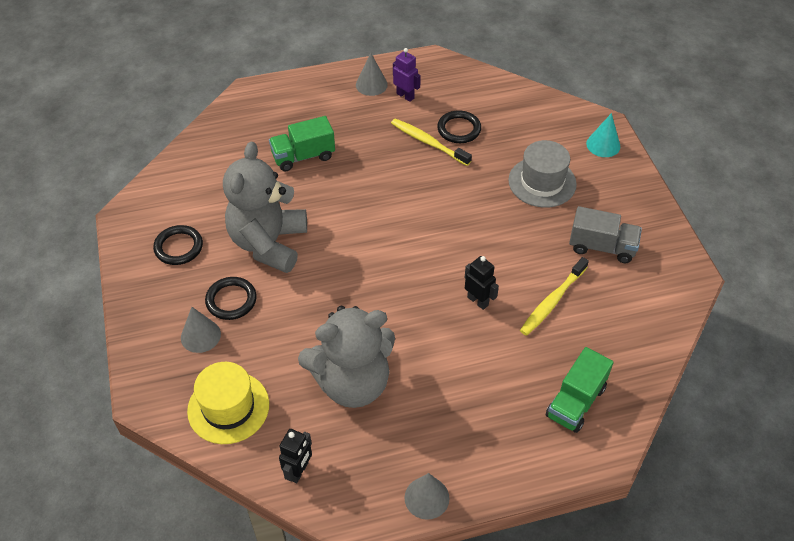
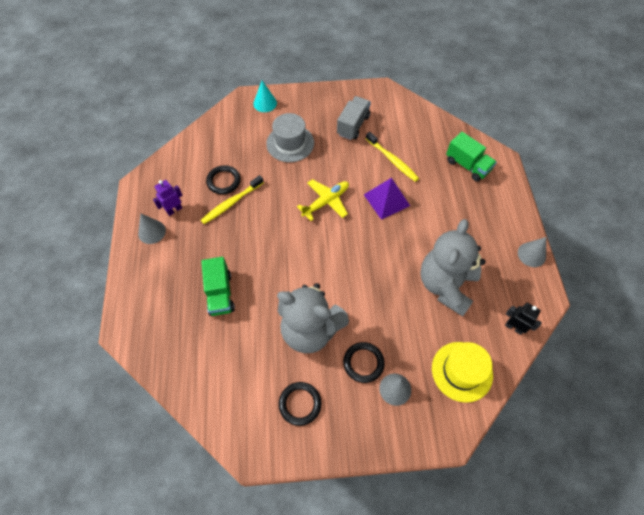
camera: 80 degrees left, 10 degrees up
(352, 382) = (446, 285): grey teddy bear -> grey teddy bear turned 150 degrees counterclockwise
(455, 233) = (326, 202): none -> yellow plane
(478, 301) = (386, 200): black robot -> purple pyramid

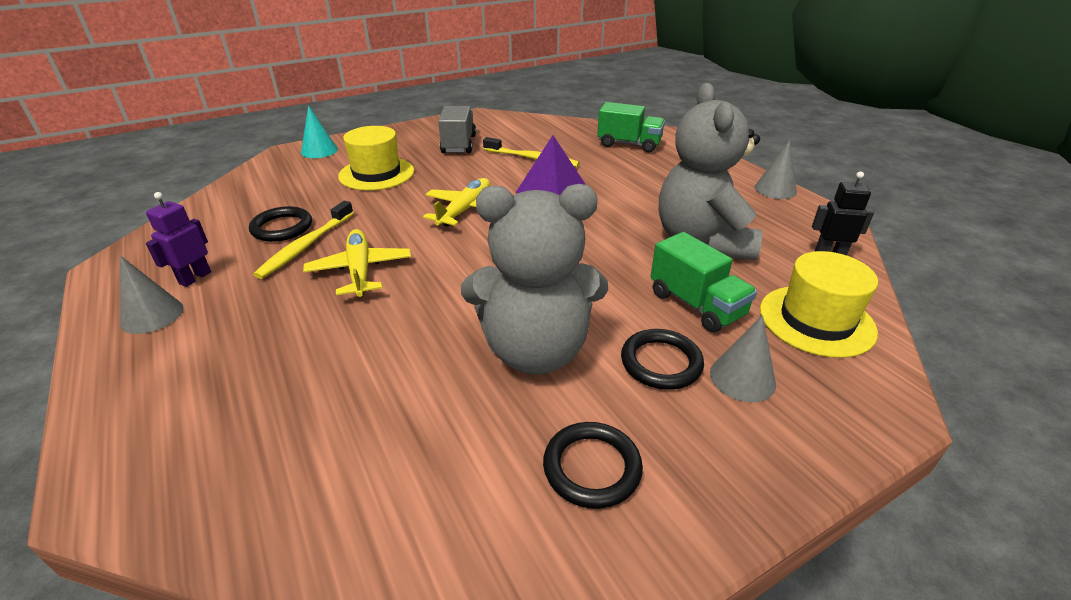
camera: 25 degrees left, 25 degrees down
(220, 293) = (331, 356): green truck -> green truck (696, 305)
(251, 235) = (360, 270): none -> yellow plane
(290, 143) = (376, 174): grey hat -> yellow hat

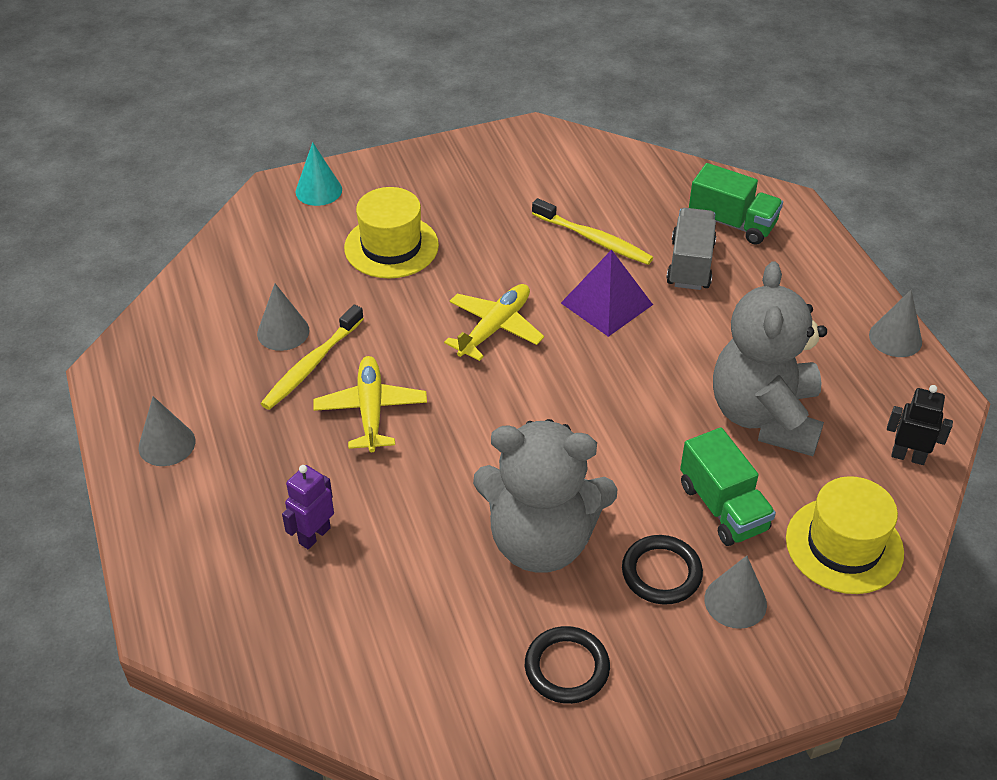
camera: 10 degrees right, 10 degrees up
(195, 278) = (200, 398): purple robot -> purple robot (314, 535)
(282, 228) = (283, 332): black ring -> grey cone
(458, 144) = (500, 197): grey truck -> grey truck (690, 264)

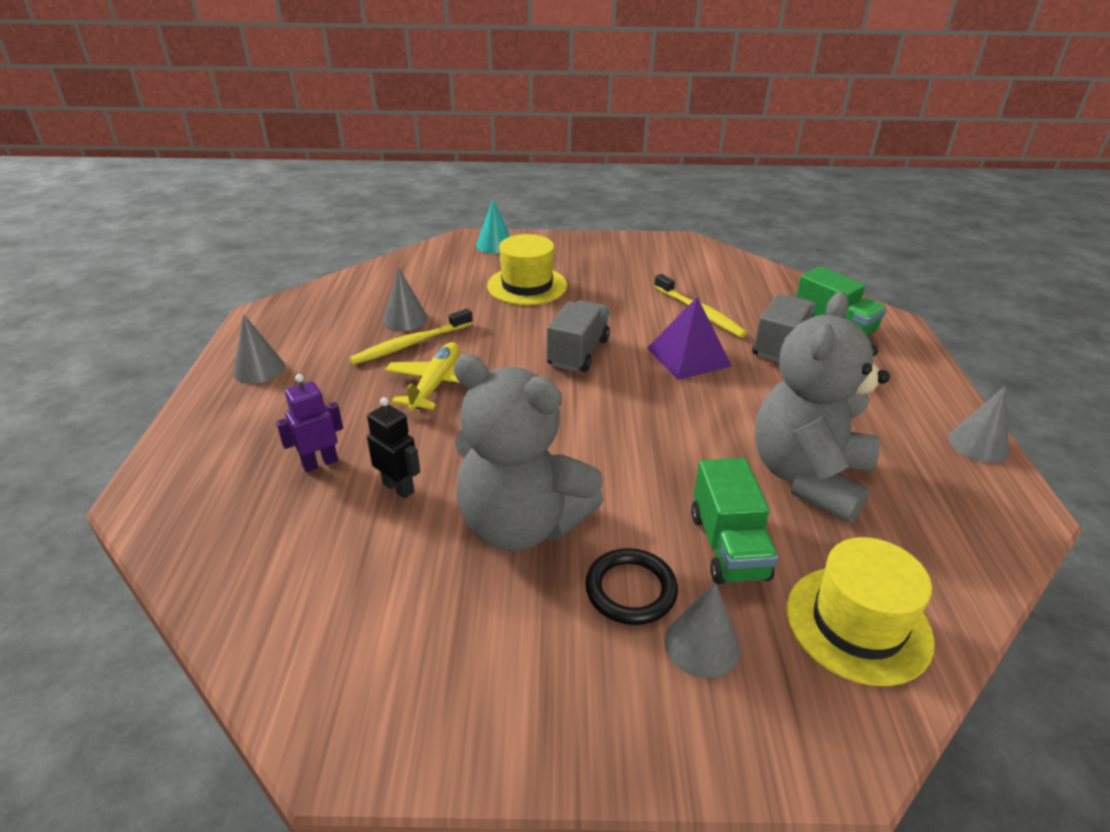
camera: 20 degrees right, 10 degrees down
(494, 328) = (578, 352): yellow plane -> grey truck
(567, 668) = (476, 655): black ring -> none
(908, 456) = (965, 554): black robot -> black robot (398, 487)

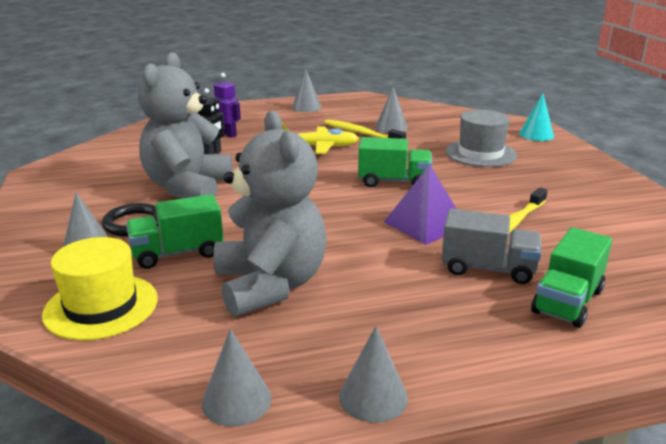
camera: 75 degrees right, 10 degrees down
(527, 286) = (480, 153): yellow hat -> grey hat
(578, 352) = (394, 182): grey truck -> green truck
(808, 477) = (270, 285): grey teddy bear -> grey teddy bear turned 60 degrees clockwise
(1004, 521) = (236, 400): none -> grey cone

